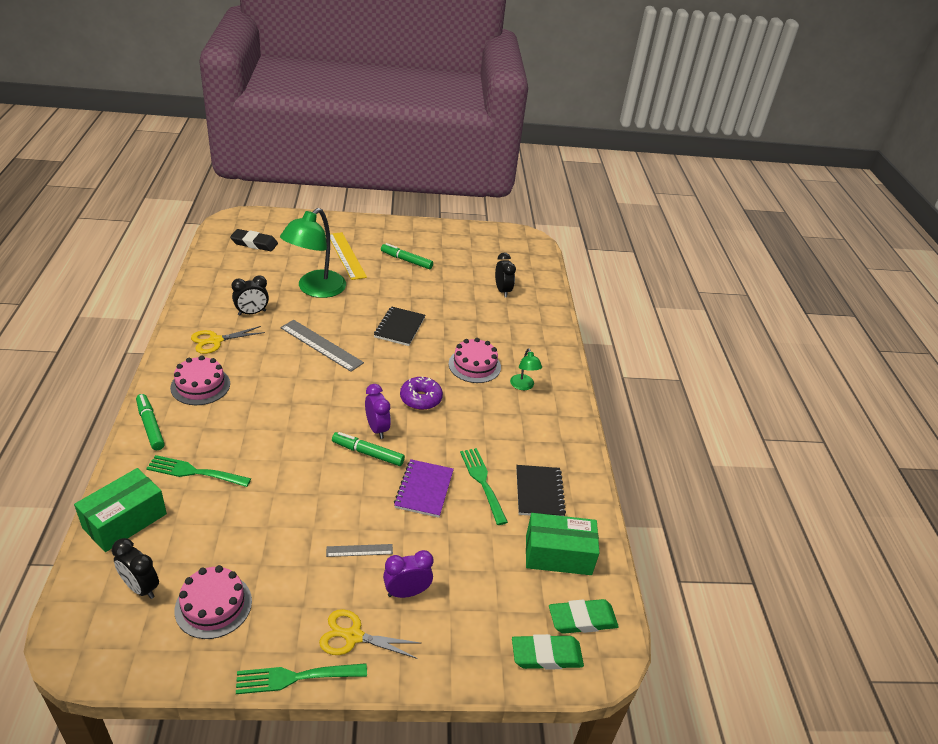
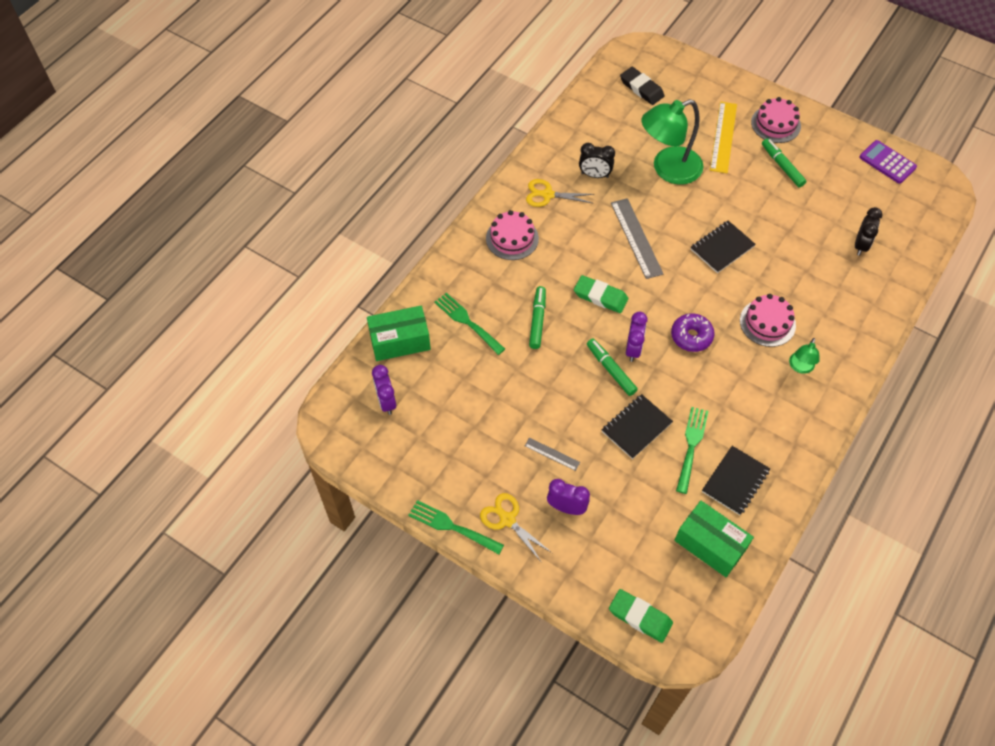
camera: 40 degrees right, 20 degrees up
(141, 587) = (386, 402): black clock -> purple clock
(150, 426) = (455, 262): green marker -> green marker (537, 320)
(213, 605) = (426, 442): pink cake -> pink cake (775, 124)
(424, 489) = (636, 427): purple notebook -> black notebook
(480, 236) = (887, 162): none -> purple calculator
(582, 619) = (689, 607): green eraser -> green eraser (600, 296)

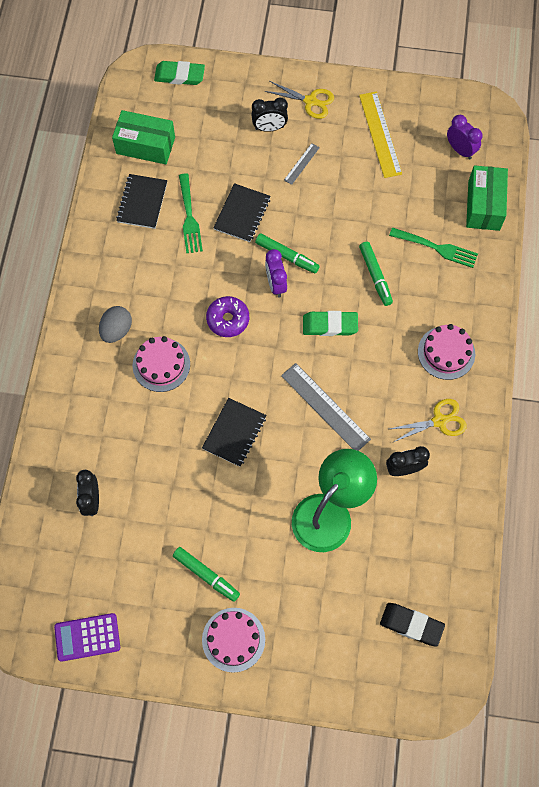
camera: 155 degrees right, 10 degrees up
(400, 341) = (484, 205): green box -> green box turned 45 degrees counterclockwise
(452, 526) = (349, 80): green fork -> none
(552, 454) = (301, 164): grey ruler -> grey ruler turned 60 degrees counterclockwise
(566, 508) = (269, 128): purple clock -> black clock
(723, 137) = (287, 590): yellow ruler -> yellow ruler (380, 134)
(800, 367) = (117, 330): green lamp -> grey egg
(887, 162) = (87, 637): purple calculator -> purple calculator turned 150 degrees clockwise

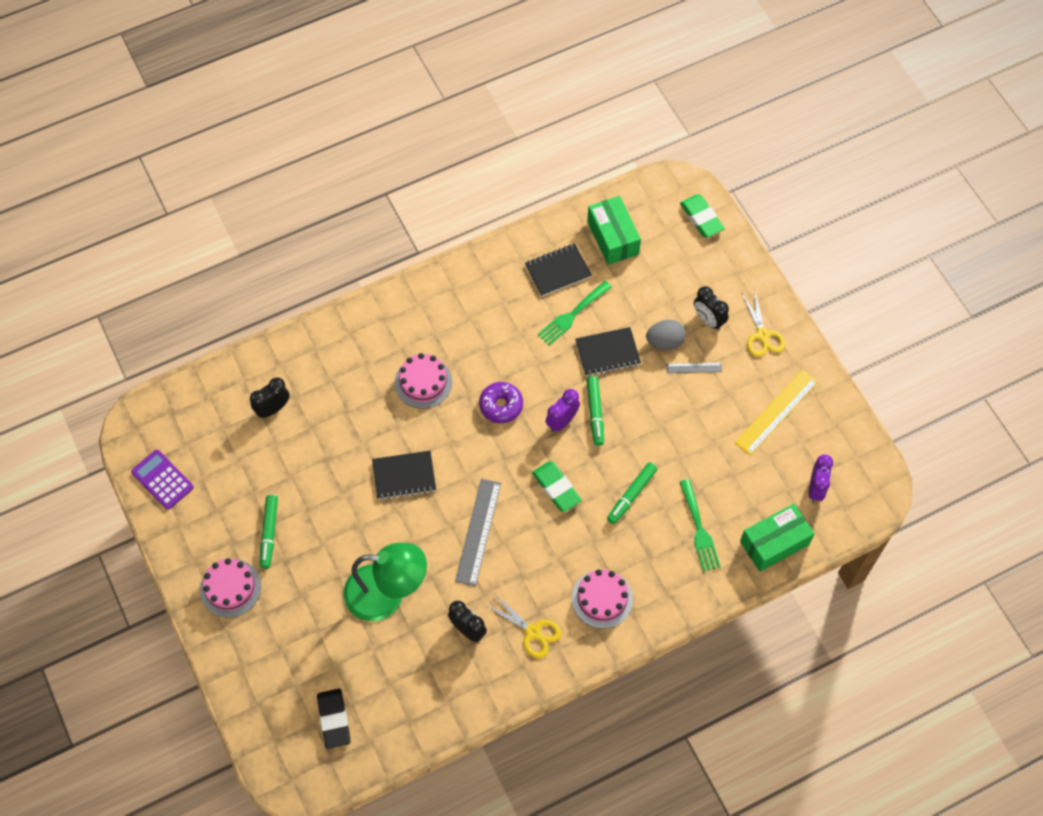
camera: 55 degrees right, 5 degrees down
(117, 330) = (428, 329): grey egg -> grey egg (665, 342)

